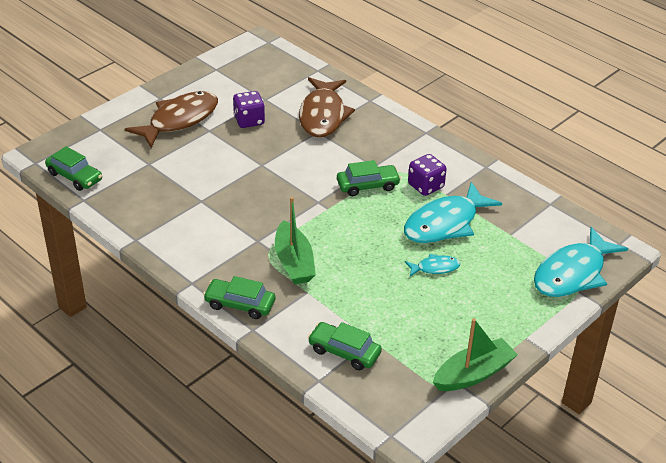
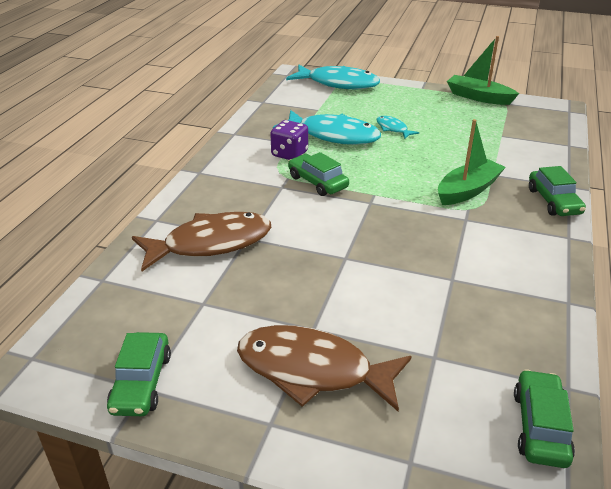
camera: 115 degrees left, 5 degrees down
(249, 120) = (264, 299): purple dice -> none
(344, 352) = (529, 142): green car -> green car (141, 382)

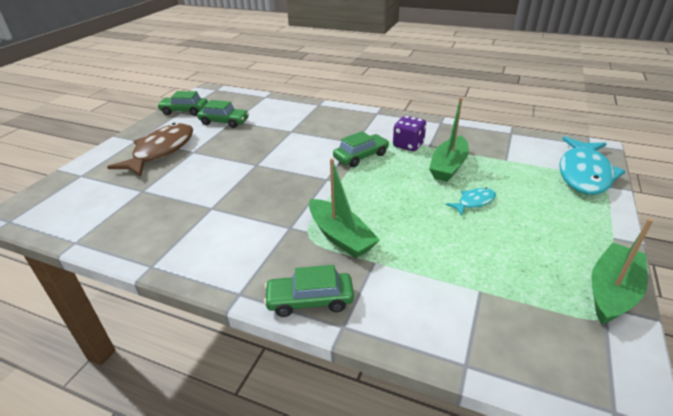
camera: 95 degrees right, 0 degrees up
(211, 243) = (288, 120): brown fish -> none
(333, 135) = (448, 166): turquoise fish -> green boat
(540, 426) = (60, 222): green car -> green car (224, 122)

